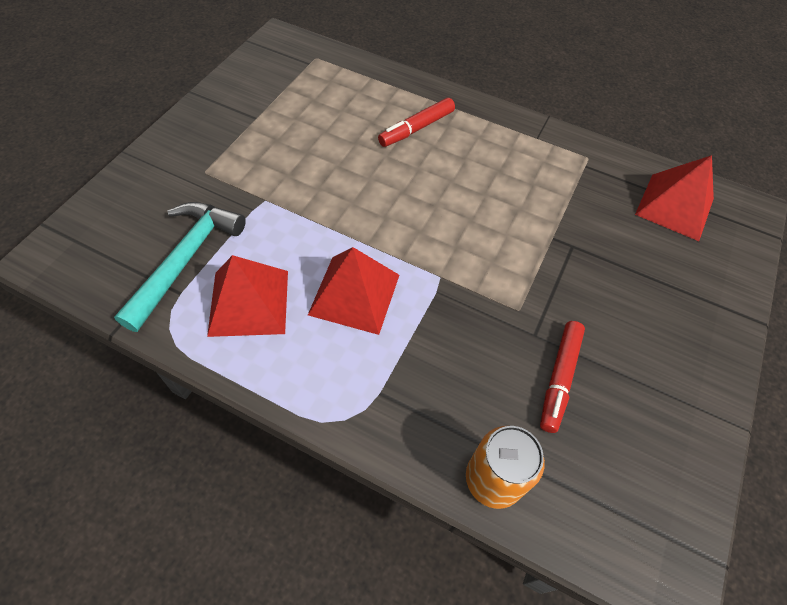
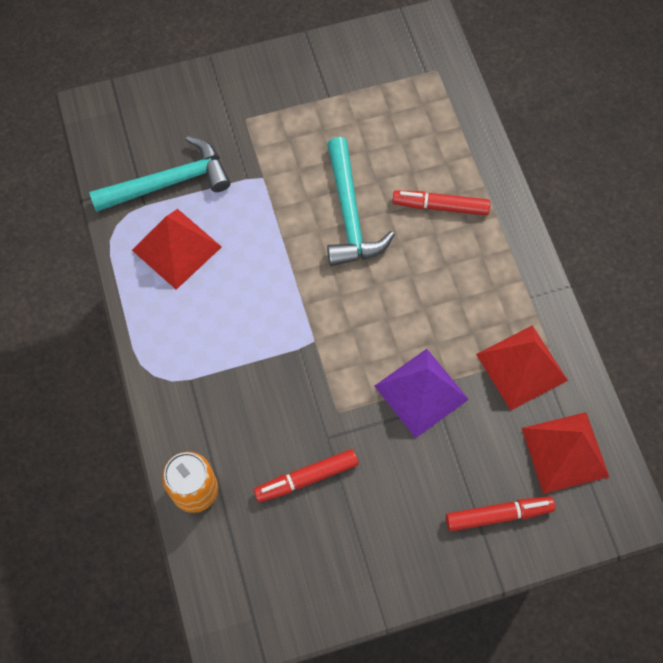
camera: 50 degrees right, 10 degrees up
(354, 294) = (245, 302): red pyramid -> red pyramid (521, 367)
(362, 176) = (350, 214): none -> turquoise hammer
(552, 247) = (421, 392): none -> purple pyramid
(696, 278) = (498, 515): none -> red marker

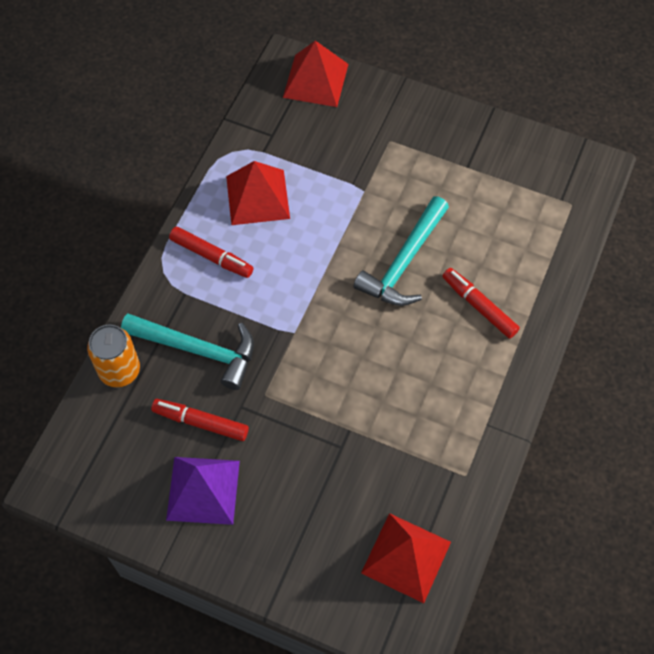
camera: 40 degrees right, 5 degrees down
(169, 182) = (294, 148): turquoise hammer -> turquoise hammer (198, 350)
(421, 392) = (337, 428): purple pyramid -> purple pyramid (203, 490)
(498, 515) = (312, 560): red marker -> red marker (211, 256)
(521, 367) = (431, 469): red pyramid -> red pyramid (315, 80)

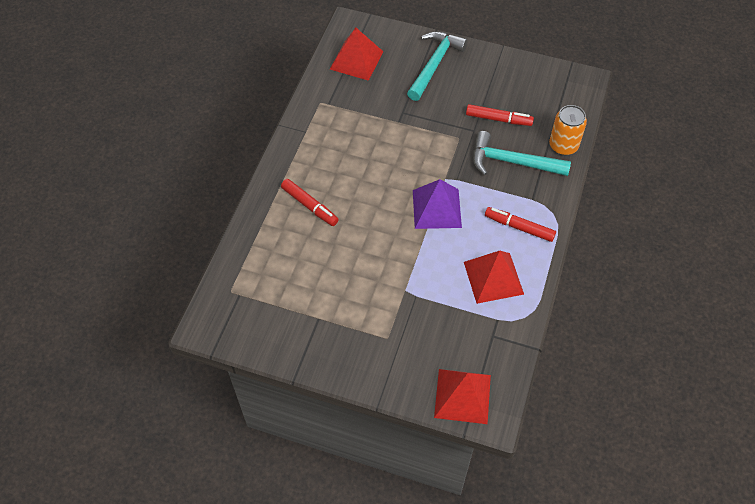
camera: 175 degrees right, 5 degrees down
(203, 490) = (487, 84): purple pyramid -> purple pyramid (437, 208)
(404, 262) = (368, 233): turquoise hammer -> turquoise hammer (434, 64)

